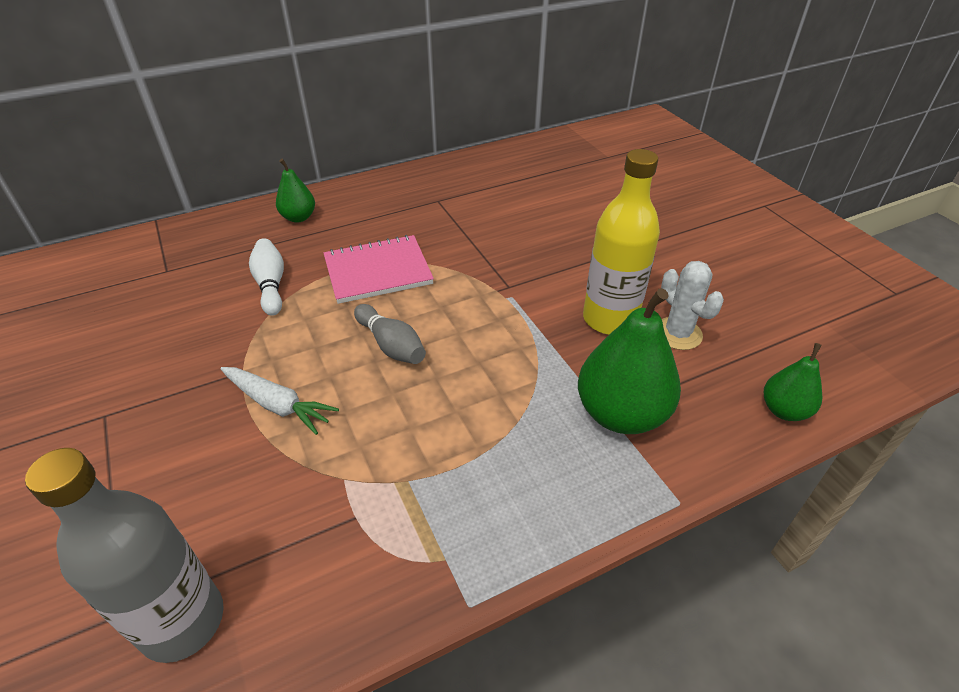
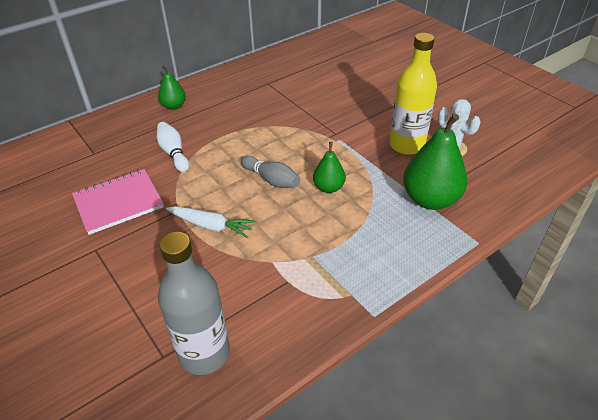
camera: 10 degrees left, 0 degrees up
(378, 271) = (244, 135): pink notebook -> pink notebook (118, 202)
(784, 410) = (525, 183): green pear -> green pear (328, 187)

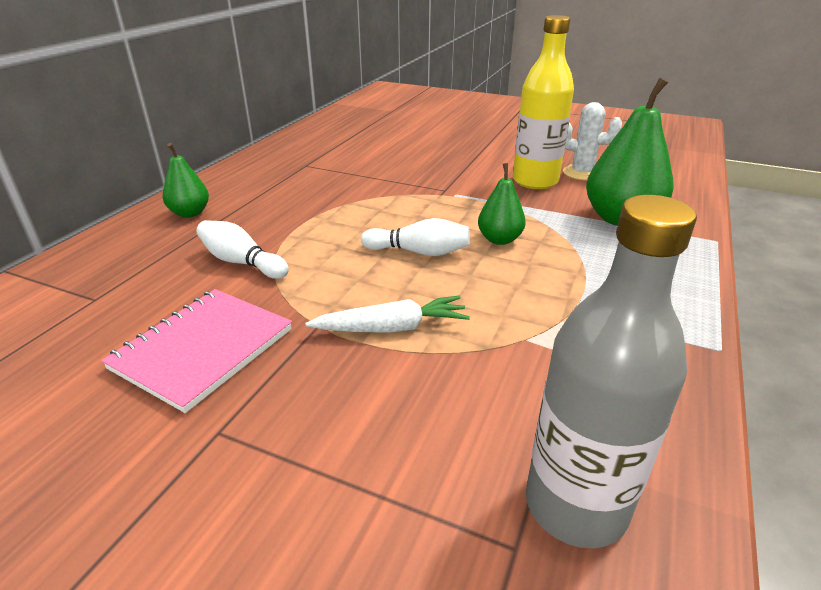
camera: 30 degrees left, 10 degrees down
(271, 180) = (419, 252): grey bowling pin -> white bowling pin

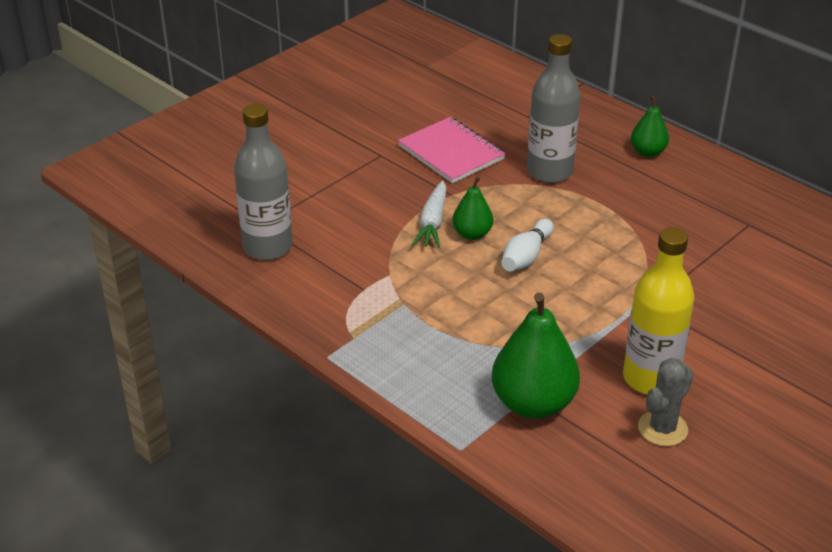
camera: 110 degrees right, 5 degrees up
(242, 262) = (549, 172): white bowling pin -> grey bottle
(499, 239) = (527, 306): green pear -> green pear (472, 234)
(582, 173) = (662, 428): white cactus -> grey cactus

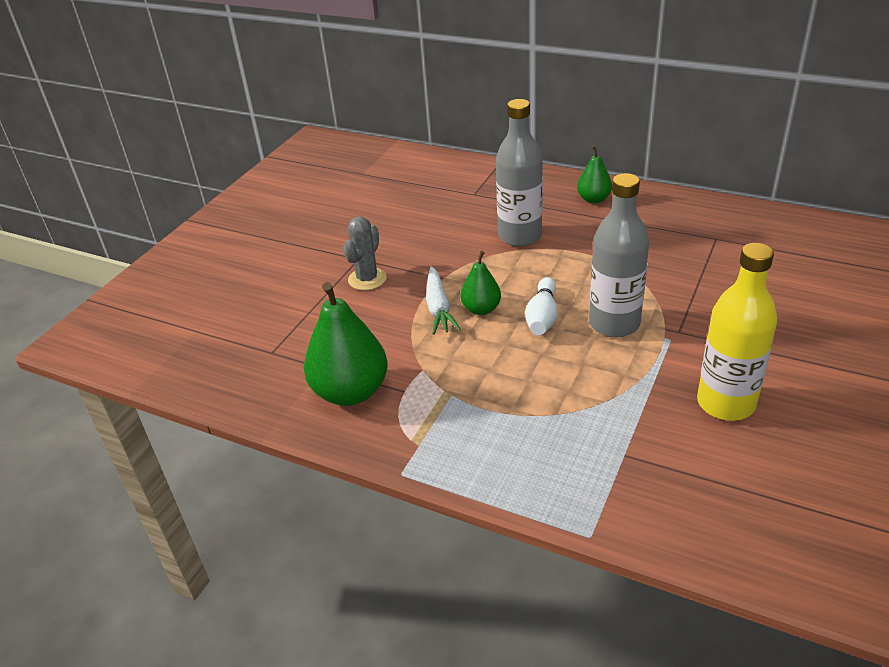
camera: 15 degrees left, 0 degrees up
(267, 247) = (287, 374): grey bottle -> grey bottle (614, 324)
(451, 152) = (423, 241): pink notebook -> none
(533, 403) = (633, 462): green pear -> green pear (350, 392)
(662, 428) = (769, 451): grey cactus -> grey cactus (367, 279)

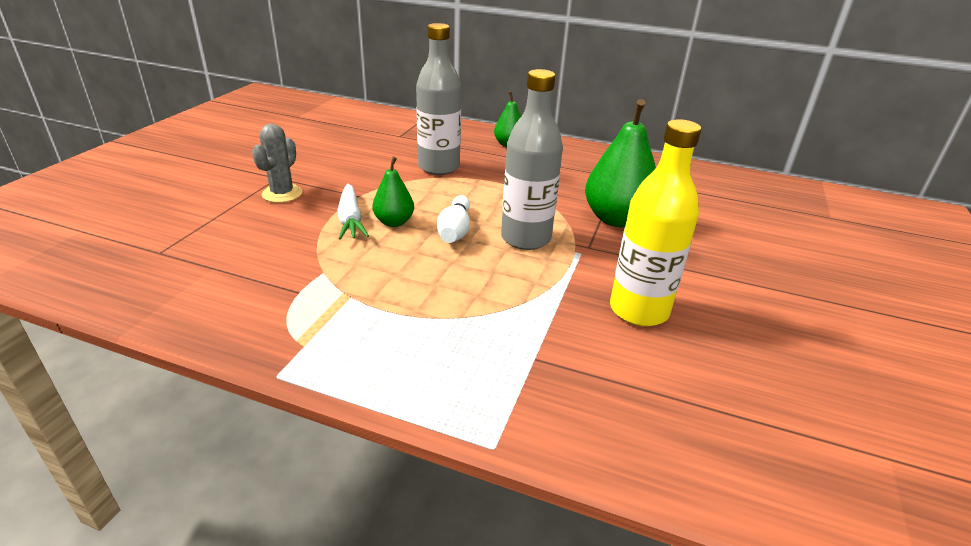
camera: 10 degrees left, 5 degrees down
(350, 392) = (237, 291): green pear -> green pear (616, 219)

